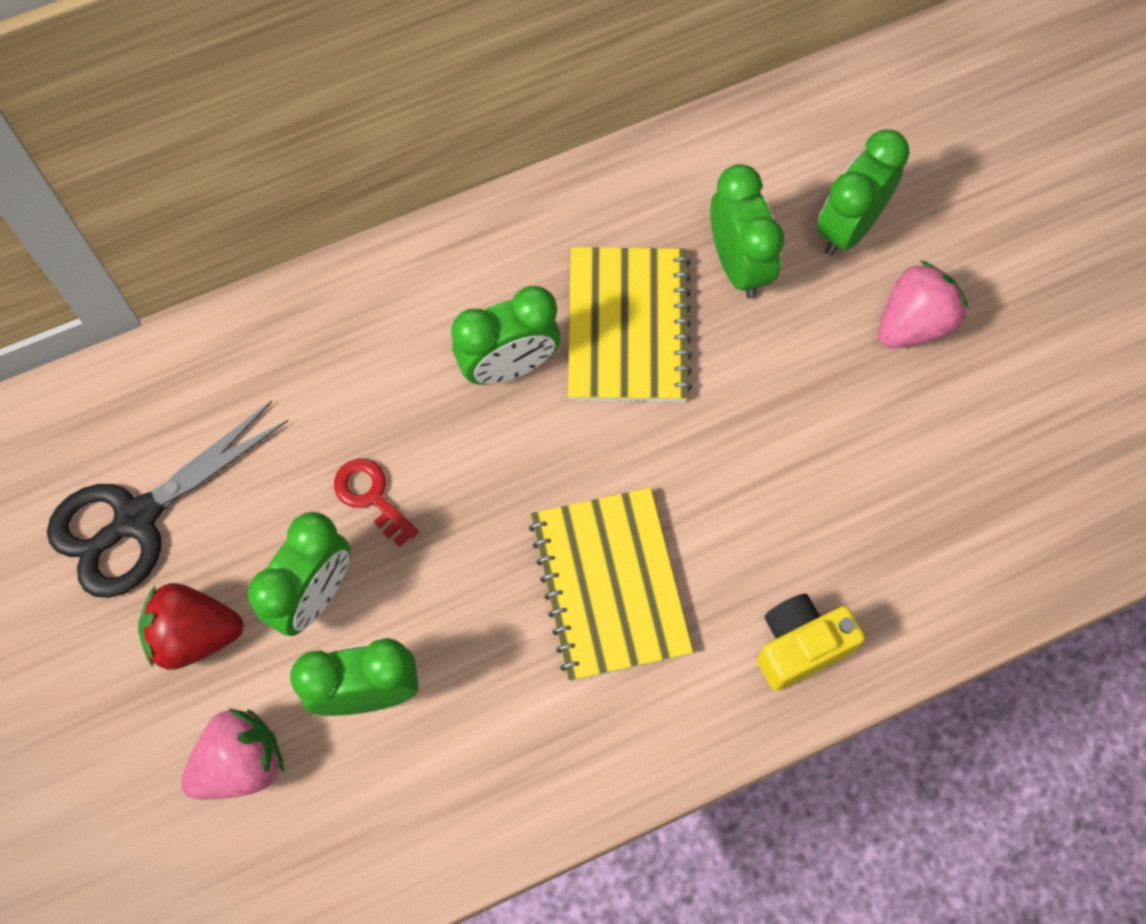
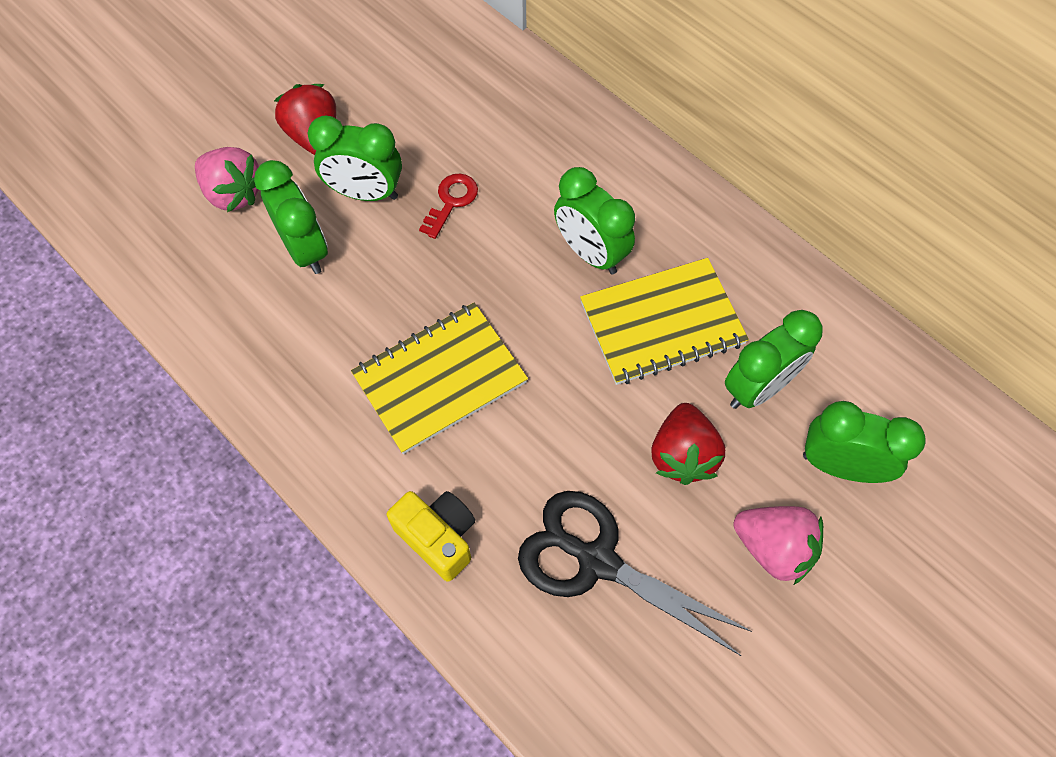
camera: 70 degrees right, 5 degrees down
(137, 518) = (384, 77): black scissors -> black scissors (597, 561)
(788, 367) = (682, 455): none -> red strawberry

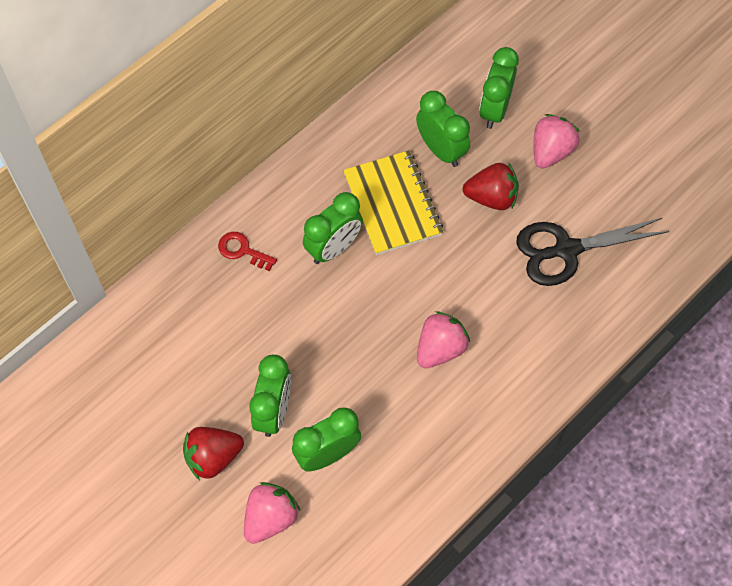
camera: 90 degrees left, 0 degrees up
(438, 537) = (558, 345): yellow camera -> none
(440, 379) = (440, 349): yellow notebook -> pink strawberry
(451, 201) = (284, 346): red key -> red key (242, 250)
(597, 561) = (566, 250): black scissors -> black scissors turned 45 degrees clockwise

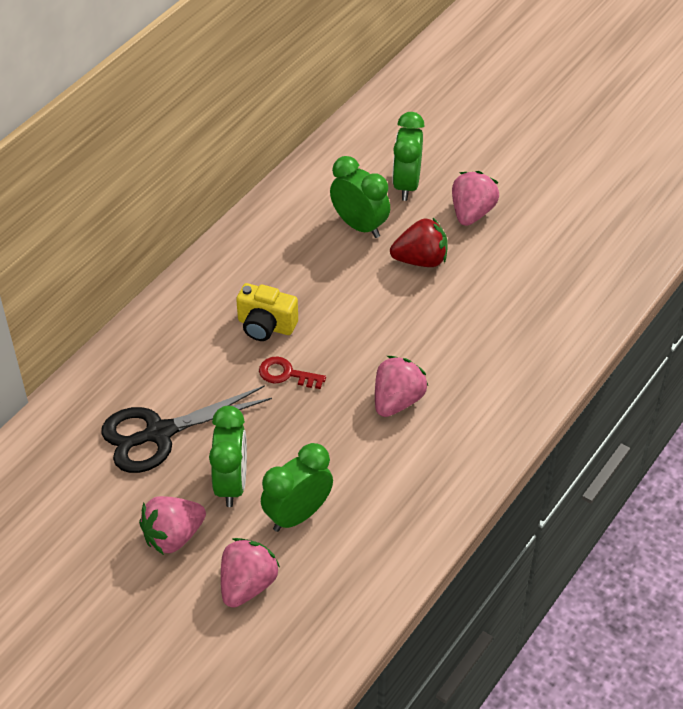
camera: 10 degrees left, 15 degrees down
(213, 457) = (173, 536): red strawberry -> pink strawberry
(242, 250) = (169, 341): red key -> red key (286, 374)
(333, 248) = (266, 326): green clock -> yellow camera
(392, 204) = (319, 279): yellow notebook -> none
(566, 250) = (508, 295): black scissors -> black scissors (159, 433)

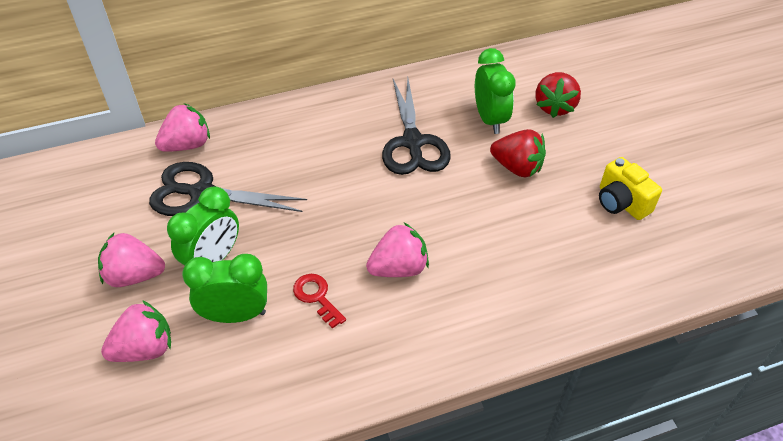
camera: 35 degrees right, 0 degrees up
(266, 326) = (351, 156): yellow camera -> yellow camera (621, 203)
(286, 374) = (332, 200): red key -> red key (317, 297)
(309, 283) = (413, 142): none -> black scissors
(406, 185) = (554, 107): green clock -> red strawberry
(472, 213) = (592, 152): pink strawberry -> pink strawberry (187, 145)

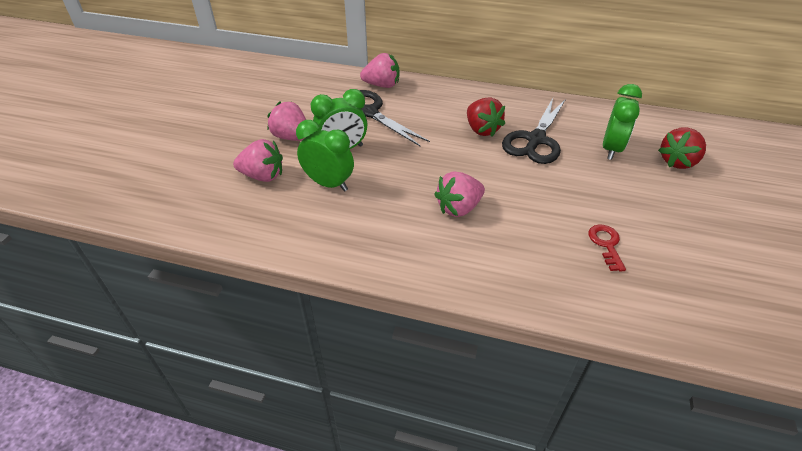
camera: 35 degrees right, 5 degrees down
(317, 297) = (387, 198): red key -> red key (606, 244)
(399, 268) = (458, 208): pink strawberry -> pink strawberry turned 135 degrees clockwise
(517, 167) = (608, 187): red strawberry -> red strawberry (482, 130)
(621, 203) = (687, 249): yellow camera -> none

